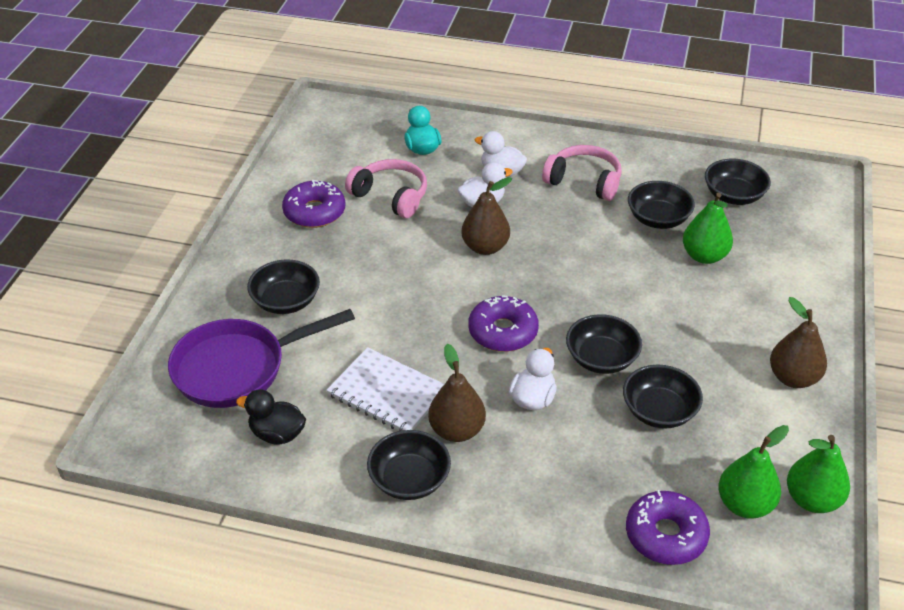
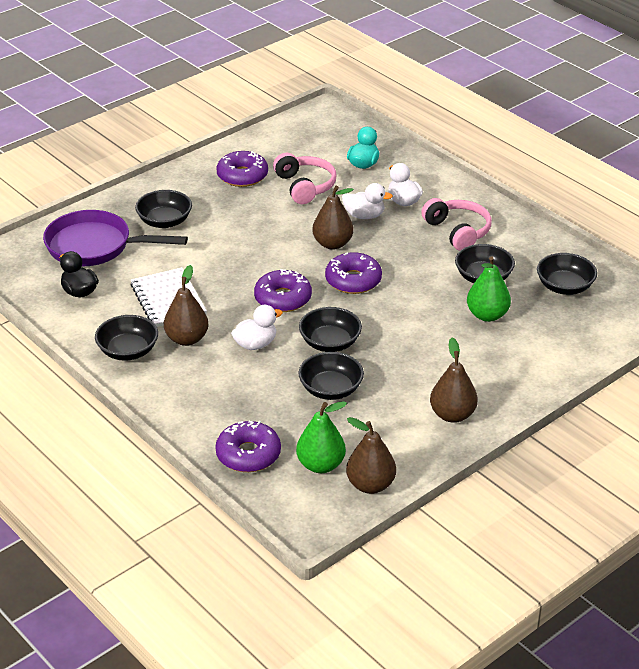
camera: 35 degrees right, 5 degrees down
(548, 278) = (353, 280): none -> purple donut
(812, 499) = (370, 485): green pear -> brown pear

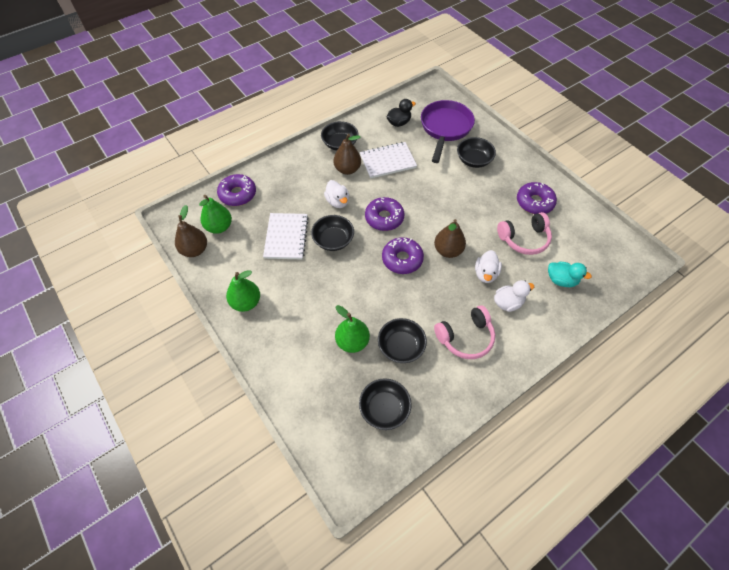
camera: 95 degrees right, 20 degrees up
(331, 389) = (286, 237): black bowl -> white notebook
(452, 415) = (246, 302): brown pear -> green pear

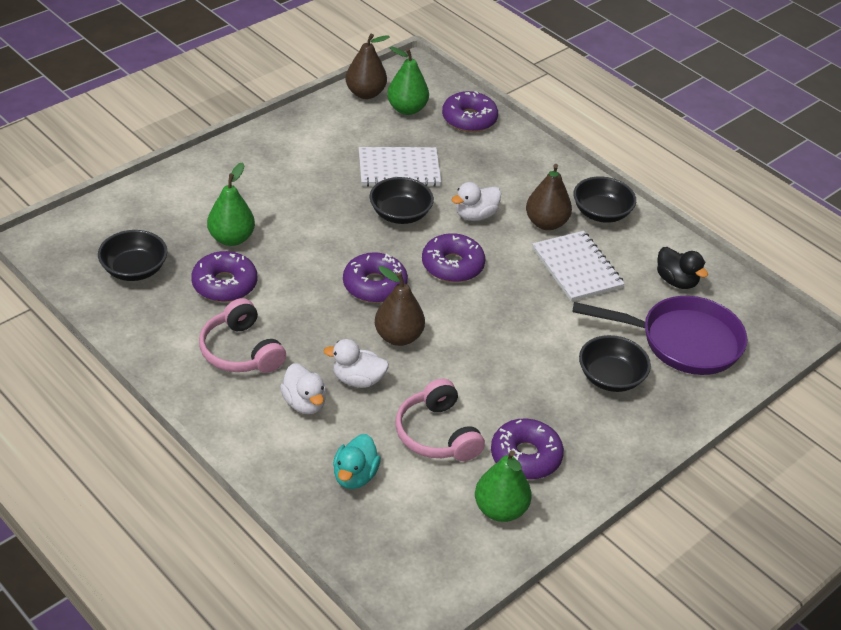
camera: 80 degrees right, 15 degrees down
(246, 302) = (287, 143): green pear -> green pear (500, 510)
(401, 346) = (224, 284): black bowl -> purple donut

